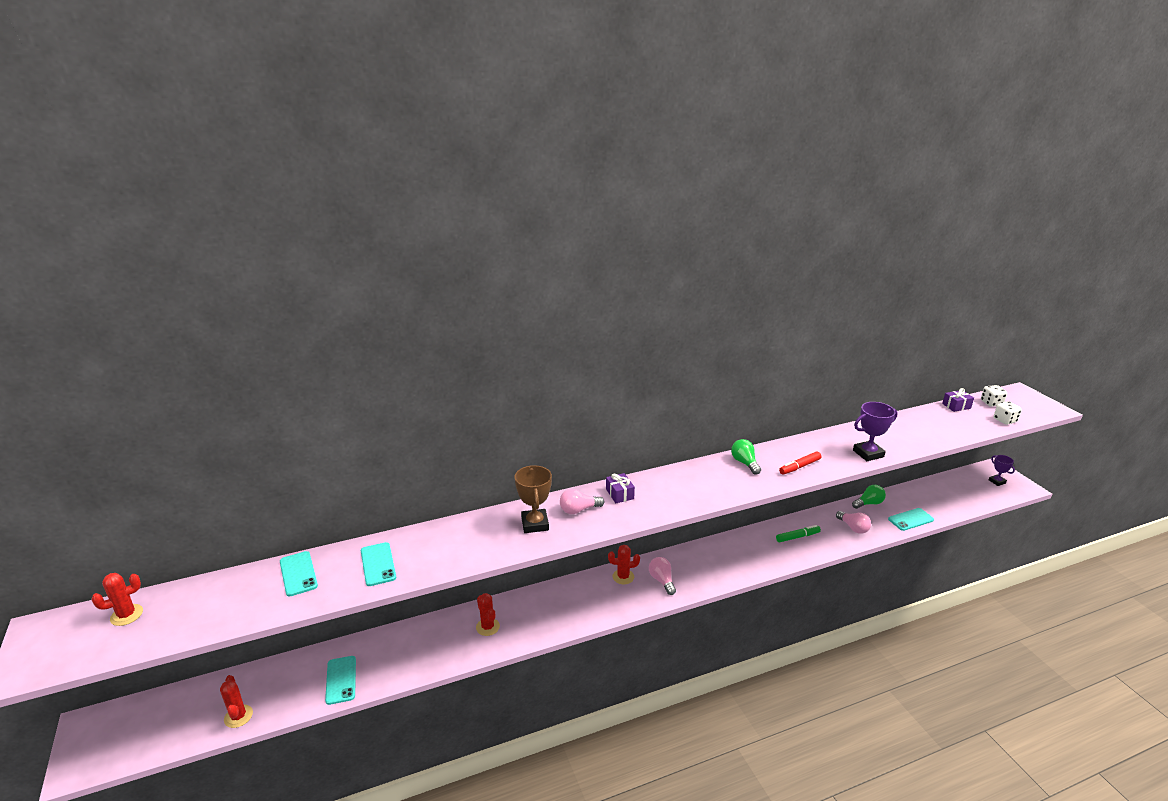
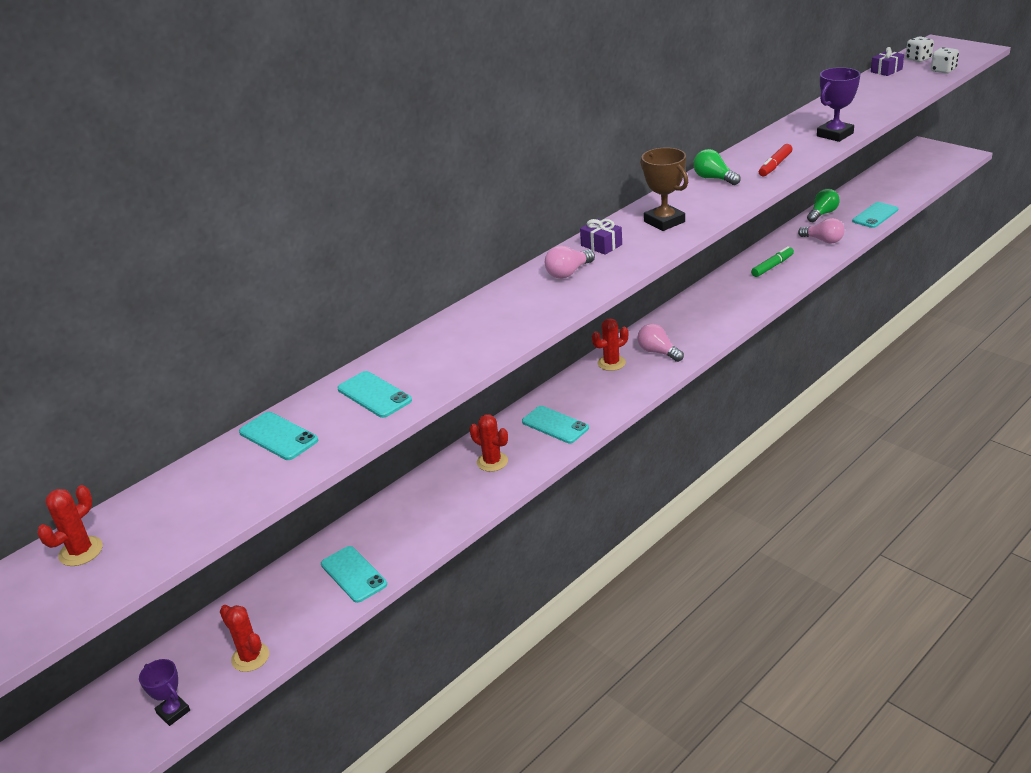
camera: 20 degrees left, 5 degrees up
(535, 524) = (530, 300): brown trophy -> brown trophy (664, 222)
(549, 614) = (555, 425): none -> turquoise phone
(997, 481) = (934, 157): purple trophy -> purple trophy (173, 712)

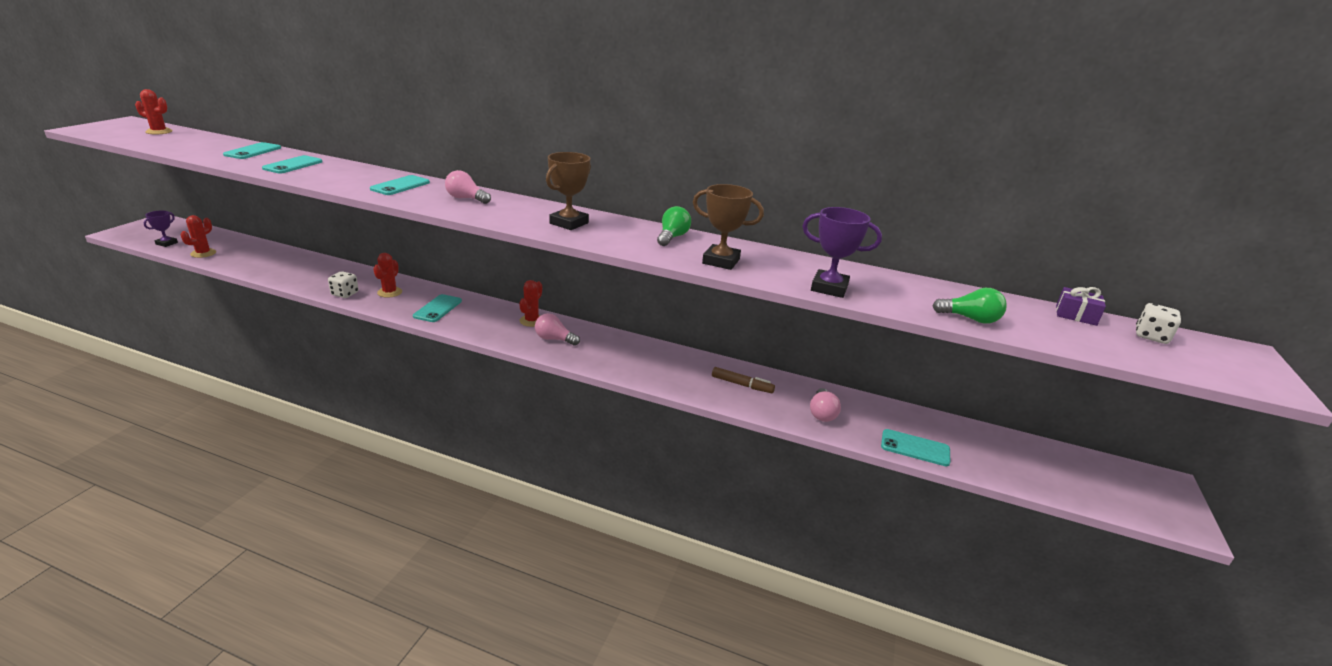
camera: 60 degrees right, 5 degrees down
(353, 574) = (271, 268): turquoise phone -> turquoise phone (400, 186)
(601, 245) = (518, 205): purple gift -> none
(611, 363) = (531, 321): red cactus -> red cactus turned 75 degrees clockwise
(658, 352) = (554, 339): pink light bulb -> pink light bulb turned 90 degrees counterclockwise
(772, 266) = (742, 385): green marker -> brown marker
(775, 165) = (721, 261): red marker -> brown trophy
(822, 214) = (885, 409): green light bulb -> green light bulb (970, 319)
(943, 70) = (1133, 355): white dice -> white dice (345, 294)

